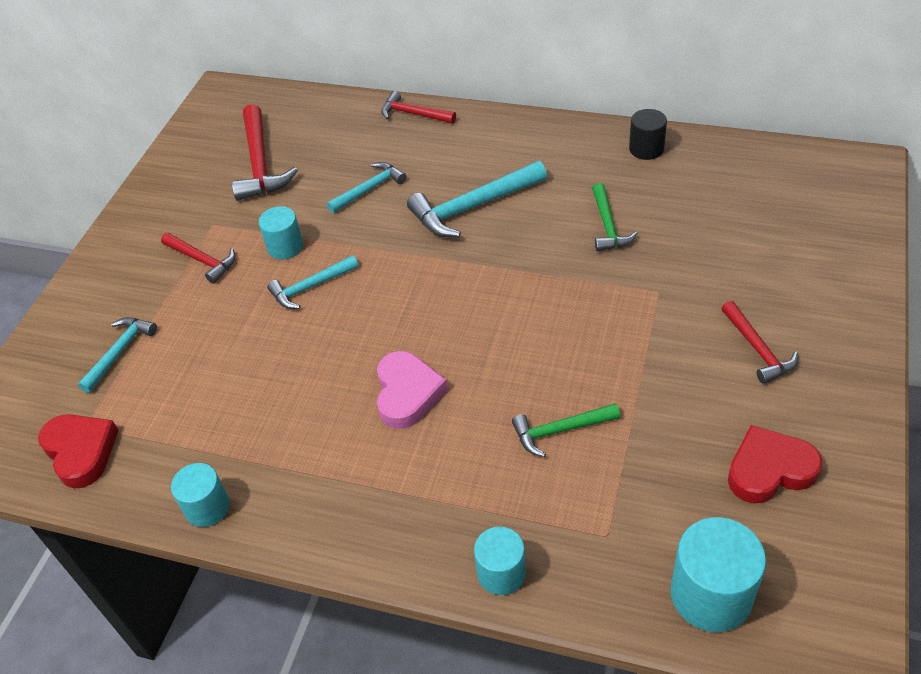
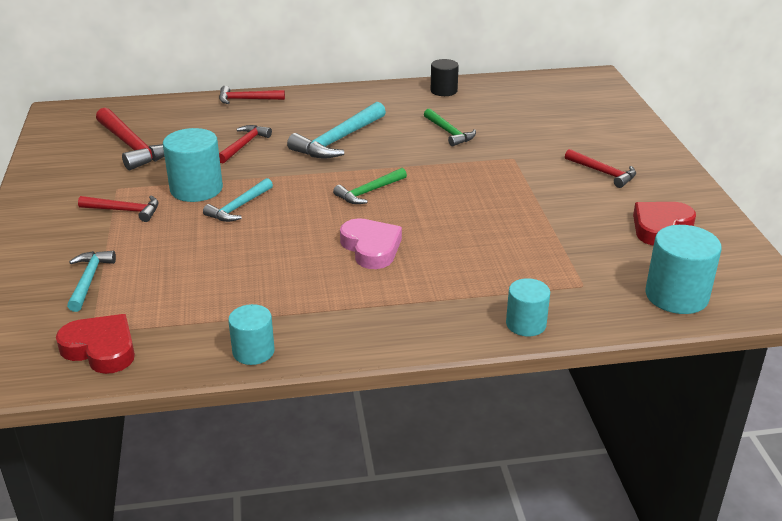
camera: 30 degrees left, 15 degrees down
(285, 247) = (196, 189): turquoise cylinder -> turquoise cylinder, size x1.60
(369, 189) = (243, 145): turquoise hammer -> red hammer
(560, 430) = (505, 241): green hammer -> green hammer (369, 192)

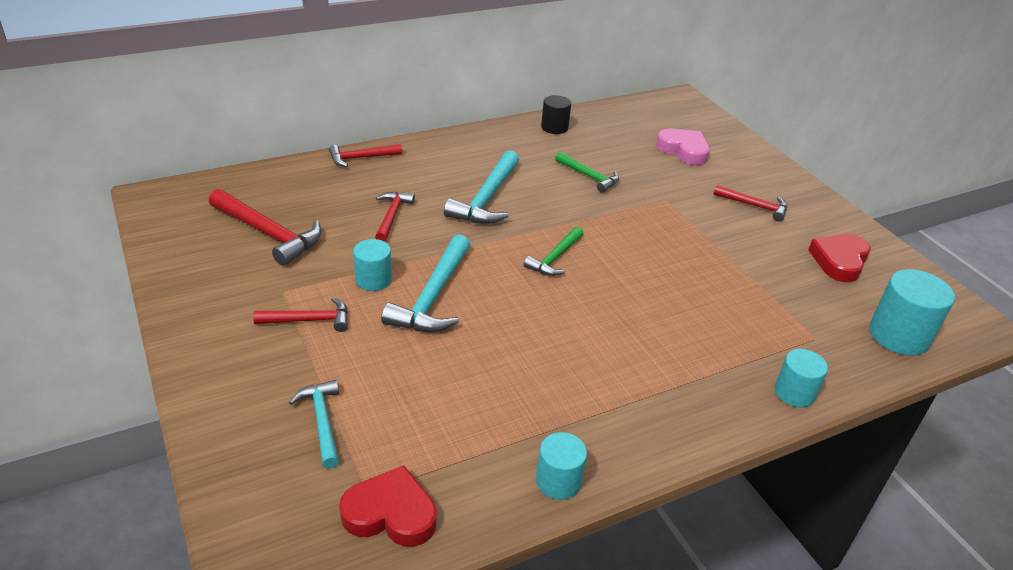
camera: 20 degrees left, 5 degrees up
(196, 189) = (373, 280): turquoise cylinder -> turquoise cylinder, size x0.62
(239, 207) = (433, 296): turquoise hammer -> turquoise hammer, size x1.64
(371, 248) = (598, 327): pink heart -> pink heart (683, 150)

